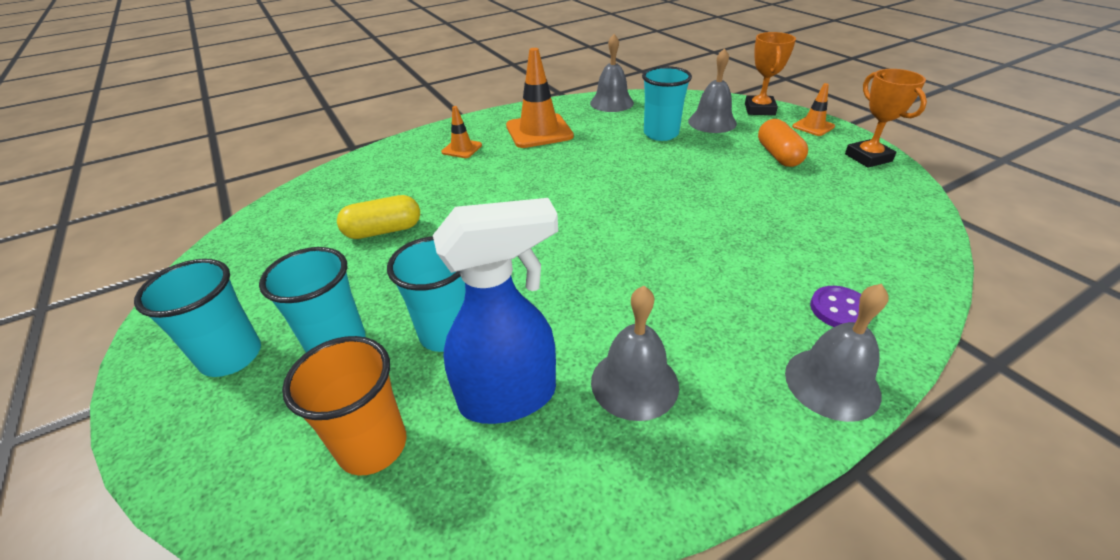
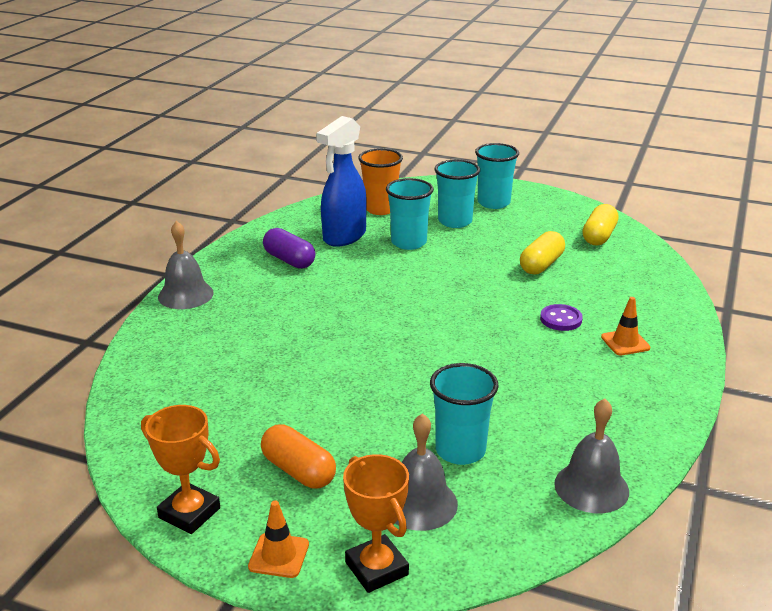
camera: 140 degrees right, 10 degrees down
(270, 238) = (599, 236): none -> yellow capsule
(539, 131) = (595, 395): orange traffic cone -> none
(634, 383) = (289, 260): grey bell -> purple capsule
(840, 309) = (189, 332): purple button -> purple button (561, 319)

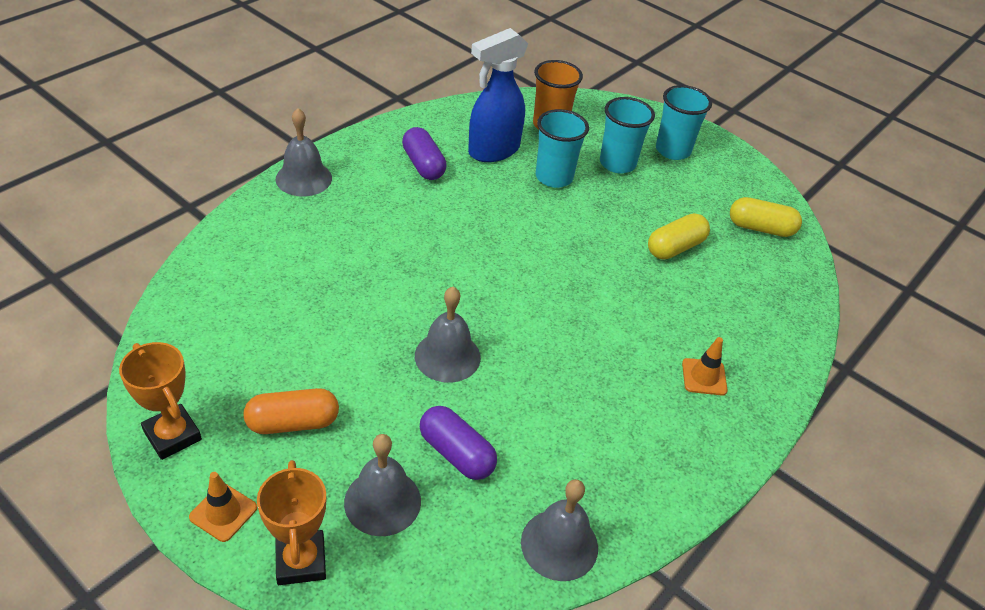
camera: 15 degrees right, 15 degrees up
(298, 471) = (293, 423): orange capsule -> orange capsule turned 75 degrees counterclockwise
(404, 386) = (447, 356): none -> grey bell
(460, 450) = (456, 453): turquoise cup -> purple capsule
(561, 319) = (653, 325): purple button -> none
(599, 236) = (760, 228): yellow capsule -> yellow capsule turned 60 degrees clockwise

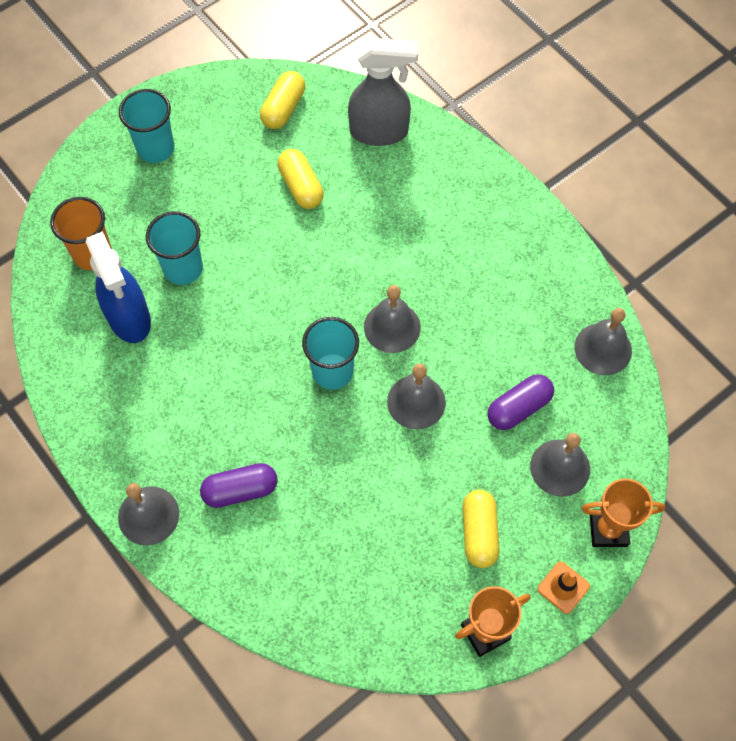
camera: 75 degrees left, 20 degrees up
(293, 423) = (479, 533): orange capsule -> yellow capsule
(423, 165) = (143, 391): purple capsule -> purple capsule (240, 490)
(533, 330) = (392, 327): none -> grey bell
(617, 163) = (169, 204): turquoise cup -> turquoise cup (332, 371)
(704, 377) = (456, 208): orange traffic cone -> none
(772, 304) = (380, 132): none -> grey spray bottle

